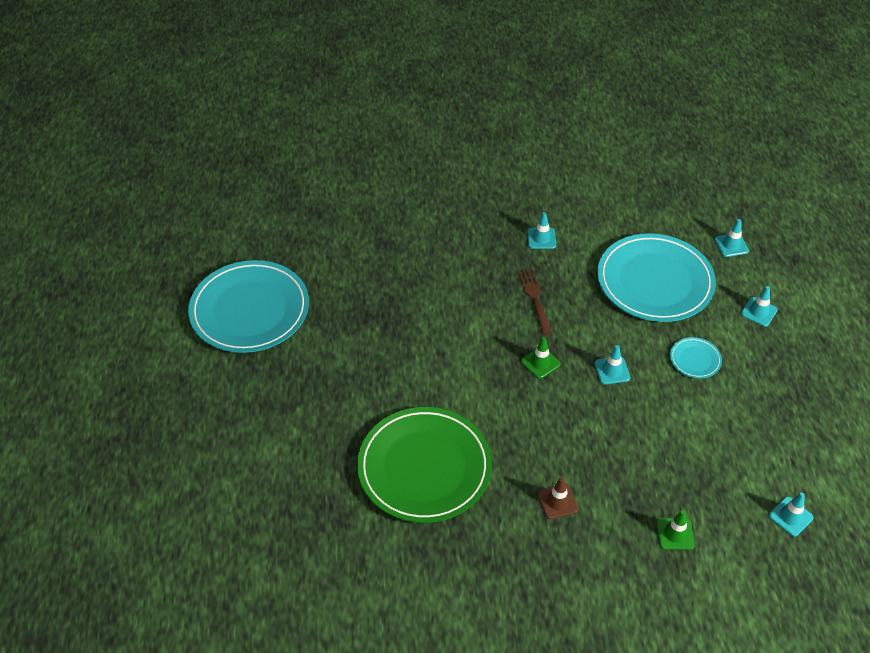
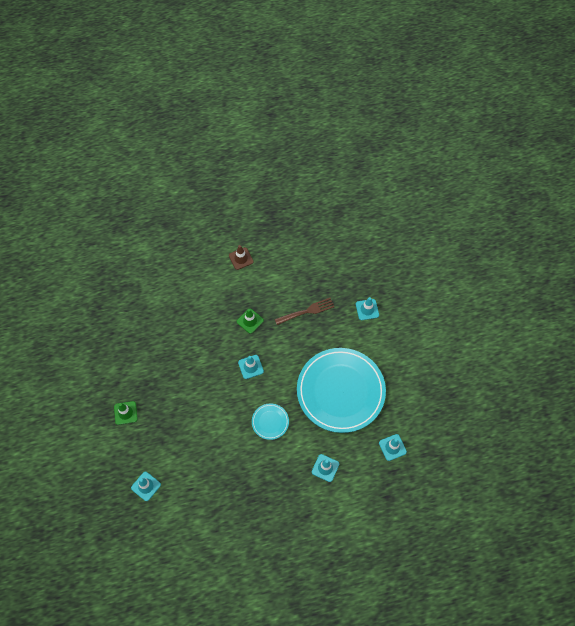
camera: 80 degrees right, 15 degrees up
(250, 310) = (263, 148): turquoise plate -> none
(424, 467) = (157, 265): green plate -> none
(557, 501) = (142, 342): brown traffic cone -> brown traffic cone (241, 258)

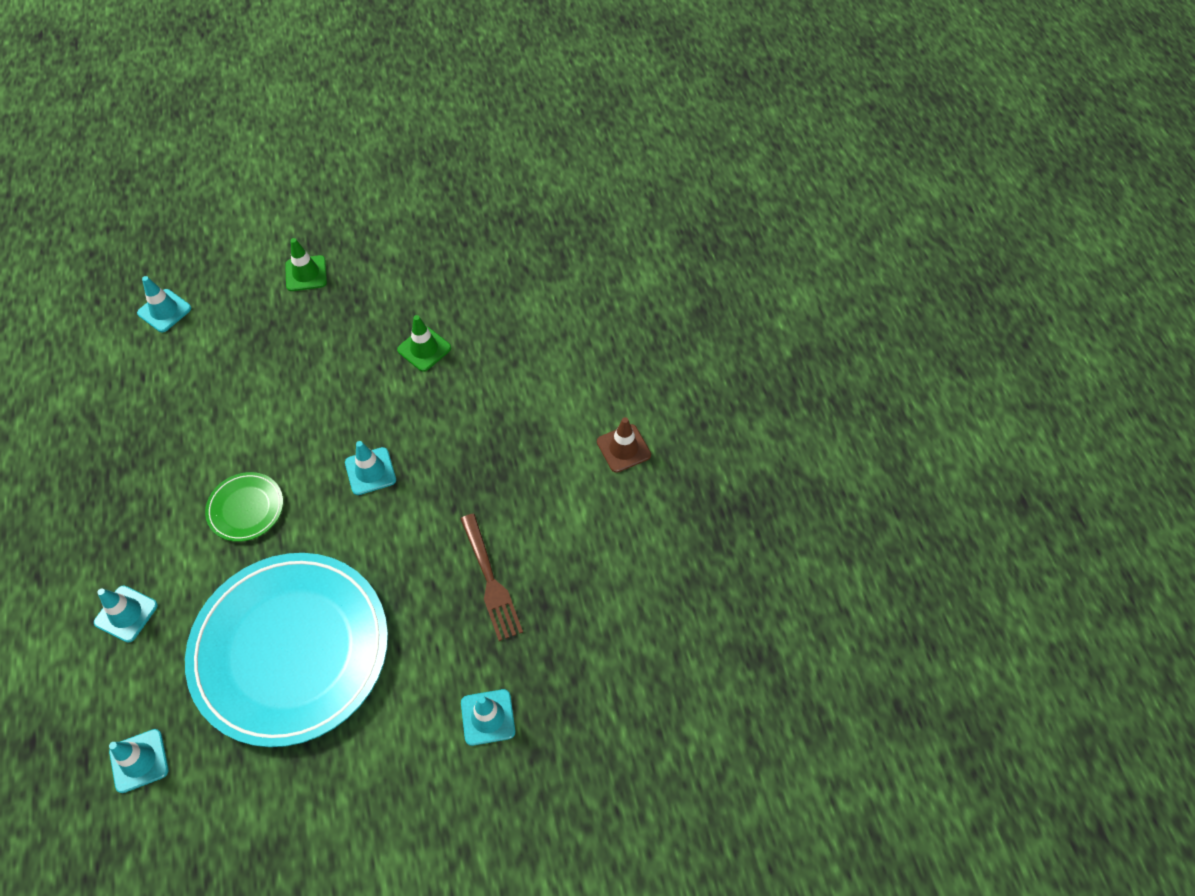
camera: 90 degrees right, 5 degrees down
(250, 321) = (474, 468): green traffic cone -> green traffic cone (424, 349)
(270, 422) = (246, 508): turquoise plate -> green plate

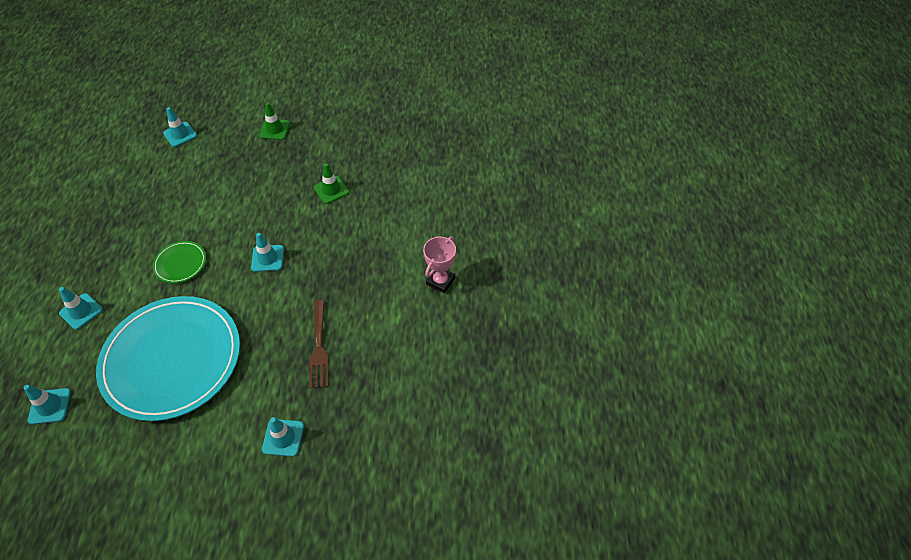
camera: 15 degrees right, 5 degrees down
(623, 448) = (440, 281): brown traffic cone -> pink trophy

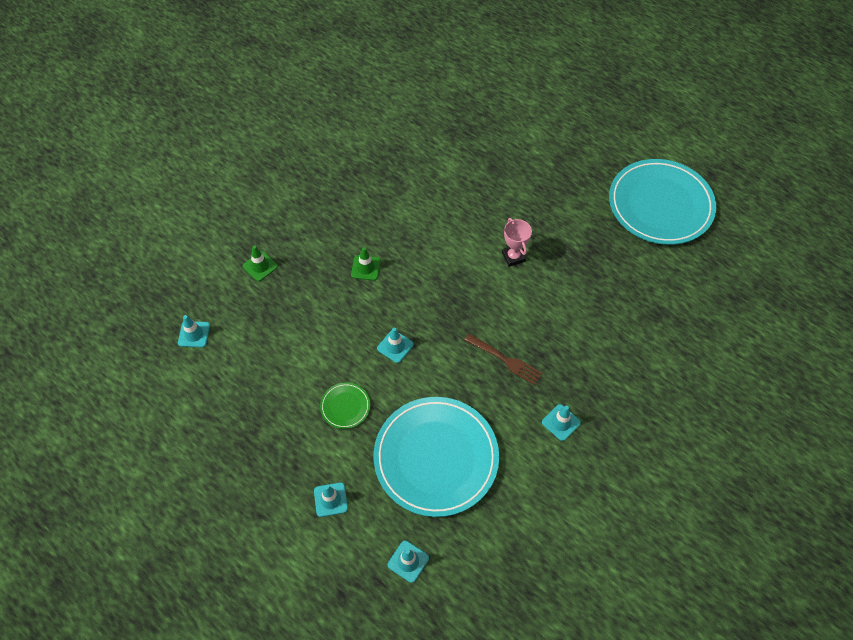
camera: 50 degrees left, 5 degrees up
(628, 362) = (660, 205): none -> turquoise plate

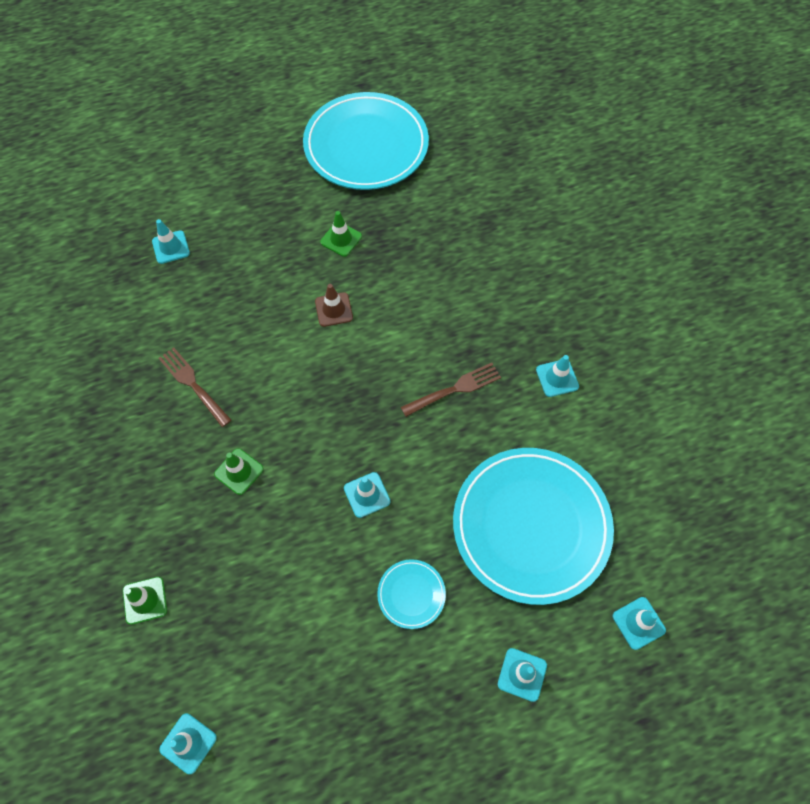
camera: 60 degrees left, 5 degrees up
(345, 406) = (411, 594): green plate -> turquoise plate
(406, 211) = (194, 385): none -> brown fork
(491, 144) = (171, 247): none -> turquoise traffic cone
(513, 257) = (333, 309): pink trophy -> brown traffic cone
(571, 231) = (341, 239): none -> green traffic cone

